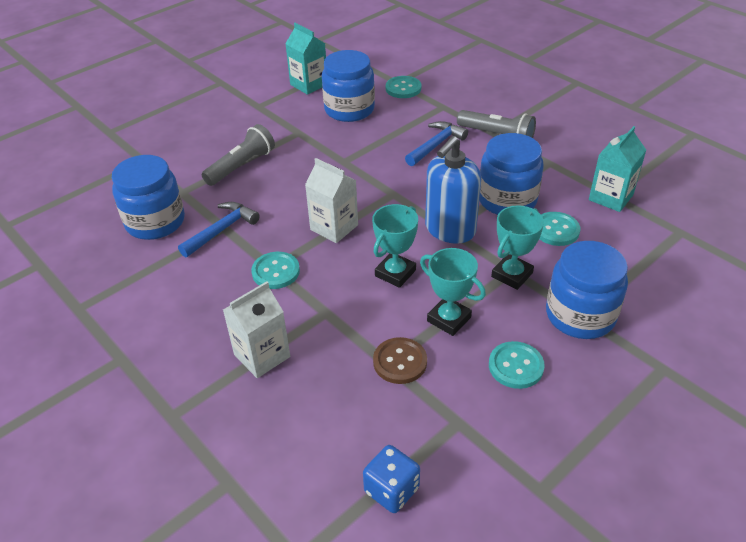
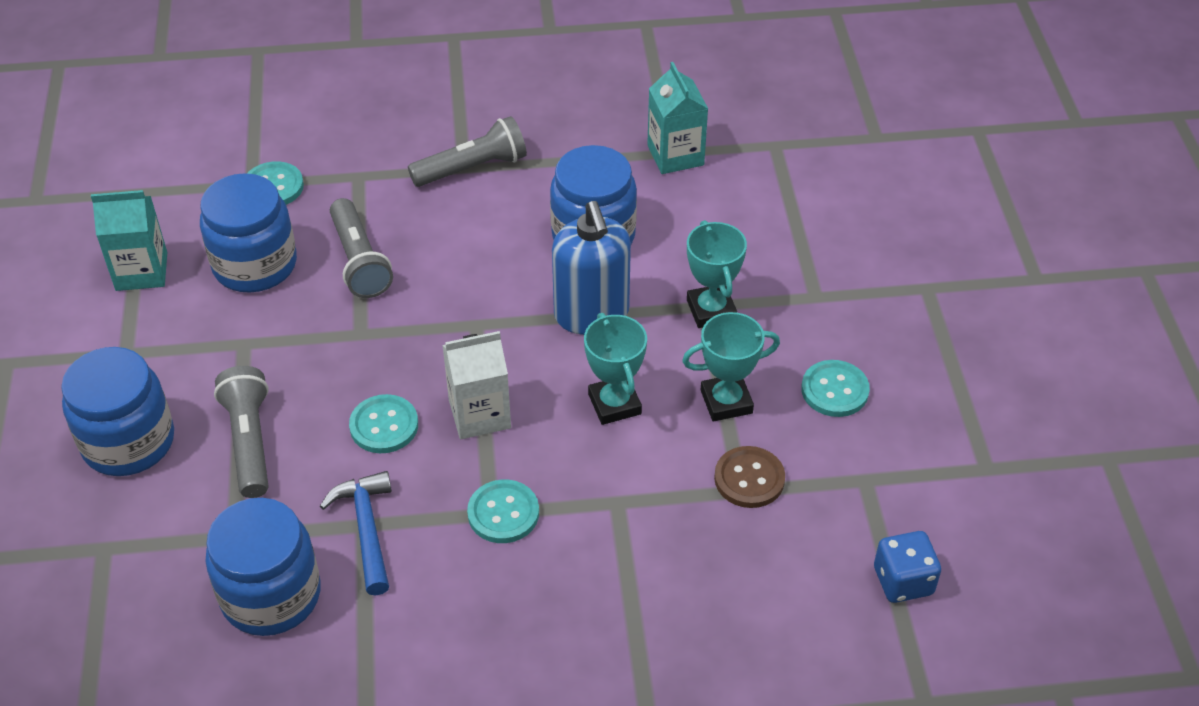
camera: 55 degrees left, 5 degrees up
(262, 355) = (632, 597): white carton -> none
(389, 136) = (359, 261): none -> grey flashlight
(436, 145) = (428, 231): blue hammer -> none
(556, 230) = (680, 231): turquoise button -> turquoise button (384, 426)
(580, 315) = (813, 297): blue jar -> blue jar (128, 442)

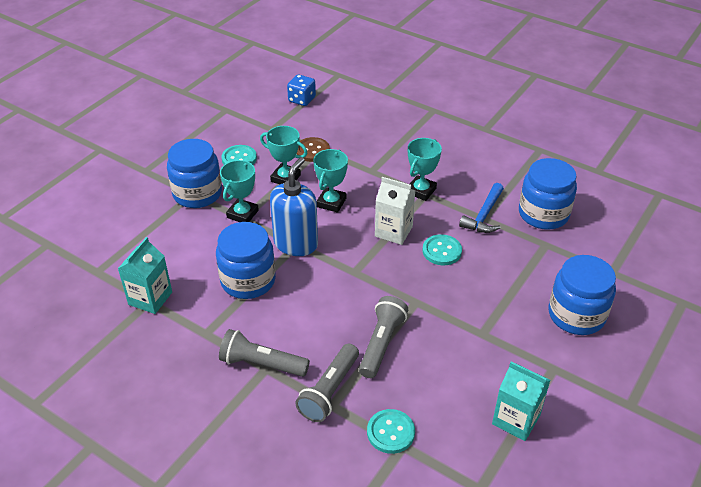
camera: 140 degrees left, 5 degrees down
(249, 442) = (512, 280): grey flashlight -> grey flashlight (329, 391)
(255, 265) = (443, 379): blue jar -> blue jar (197, 193)
(503, 513) = (421, 191): turquoise button -> turquoise trophy

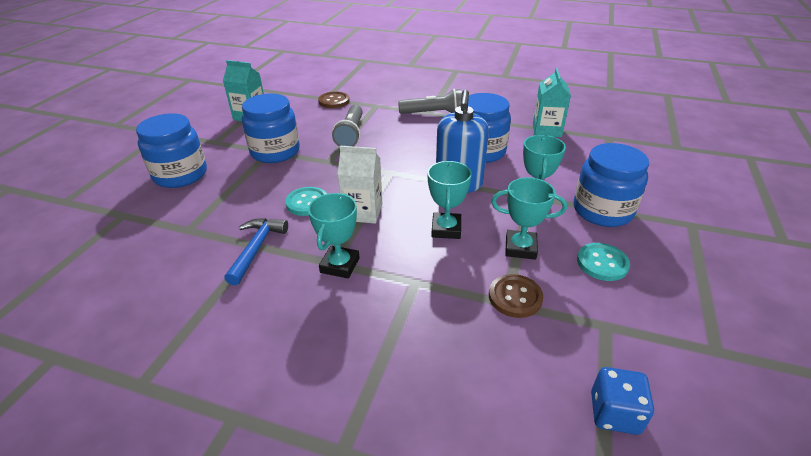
camera: 165 degrees right, 5 degrees down
(329, 391) = (380, 110): grey flashlight -> none
(390, 432) = (334, 101): turquoise button -> brown button
(543, 214) = (177, 264): blue jar -> blue jar (275, 152)

